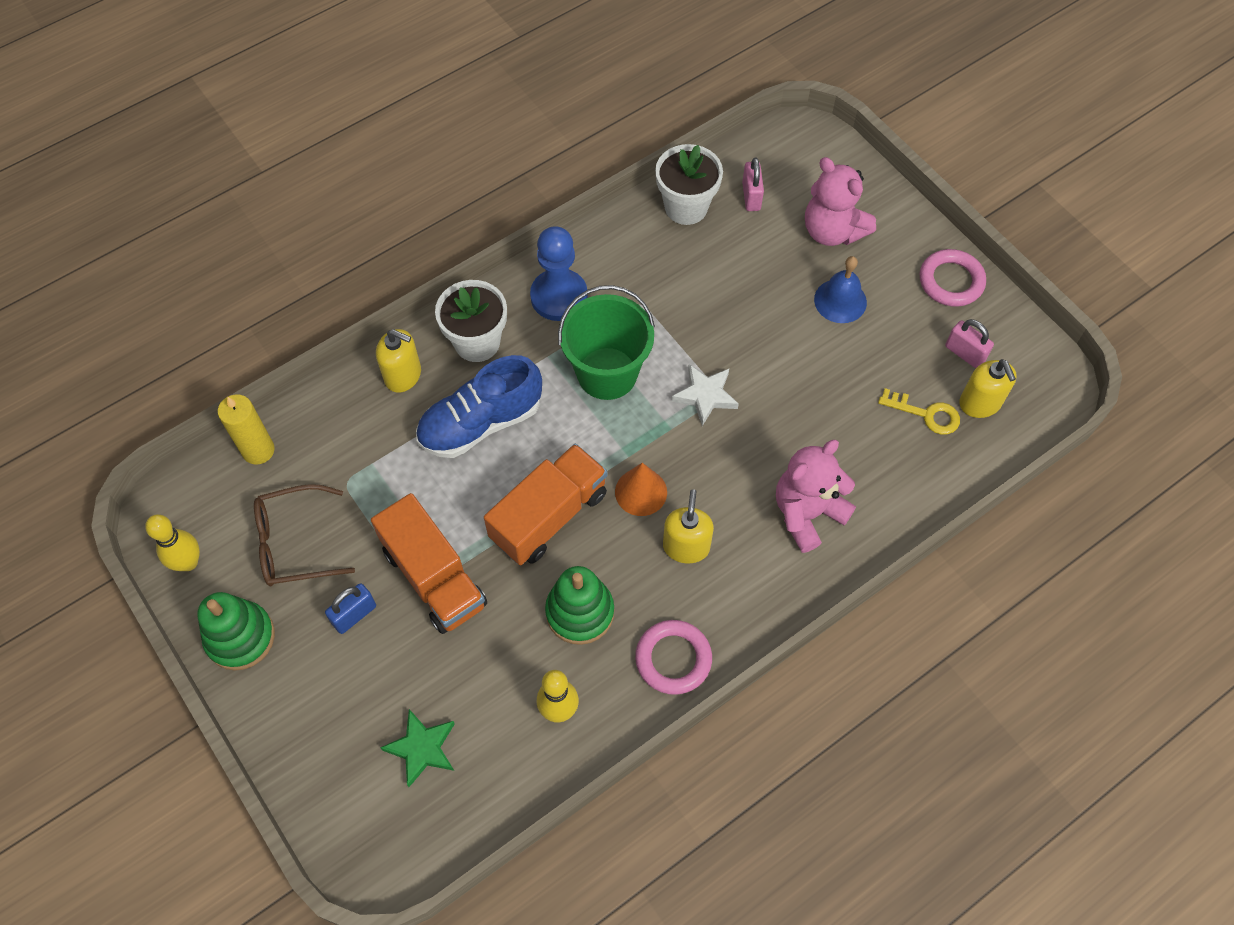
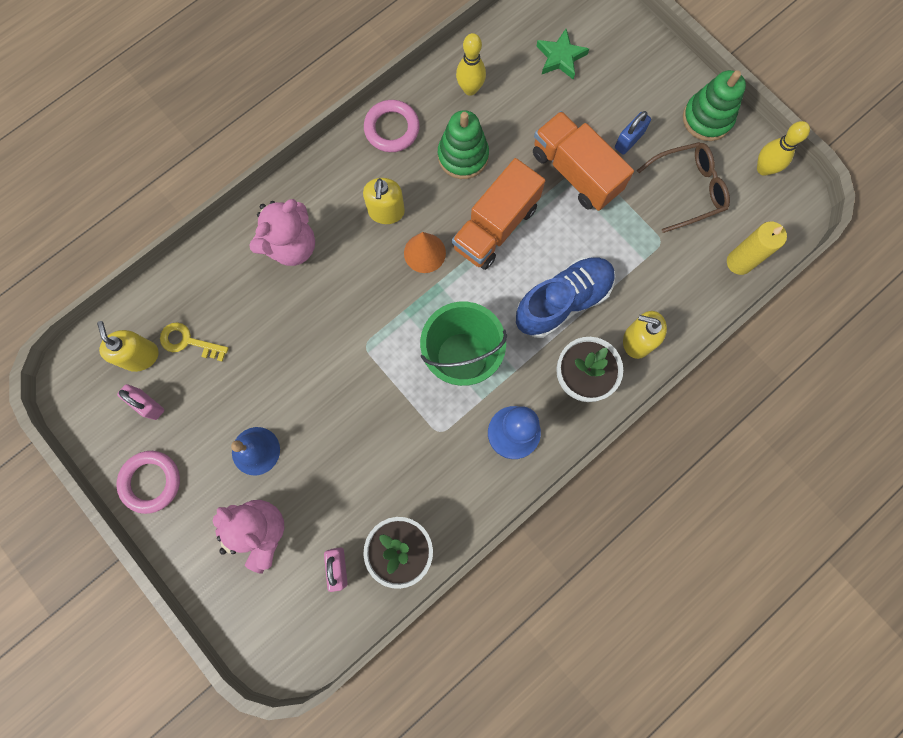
camera: 175 degrees right, 15 degrees up
(705, 395) = (376, 343): white star -> none

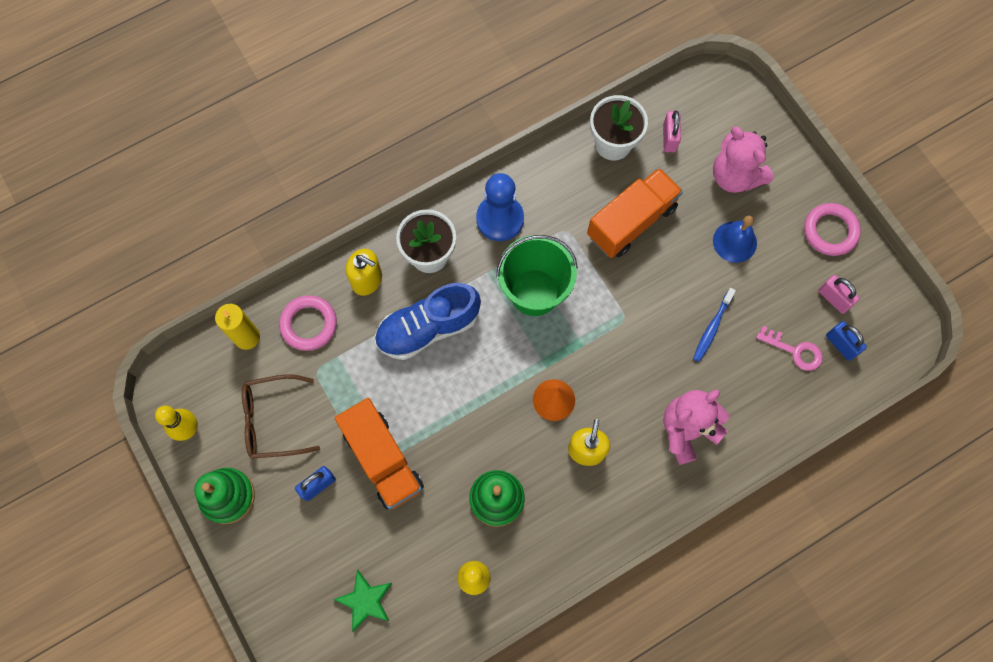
camera: 170 degrees left, 5 degrees down
(141, 356) = (841, 345): yellow soap dispenser -> blue padlock
(188, 341) = (795, 351): yellow key -> pink key
(274, 351) = (712, 328): none -> blue toothbrush
(392, 129) = (568, 544): pink ring -> pink ring (309, 324)
(495, 227) = (478, 414): orange truck -> orange truck (631, 221)

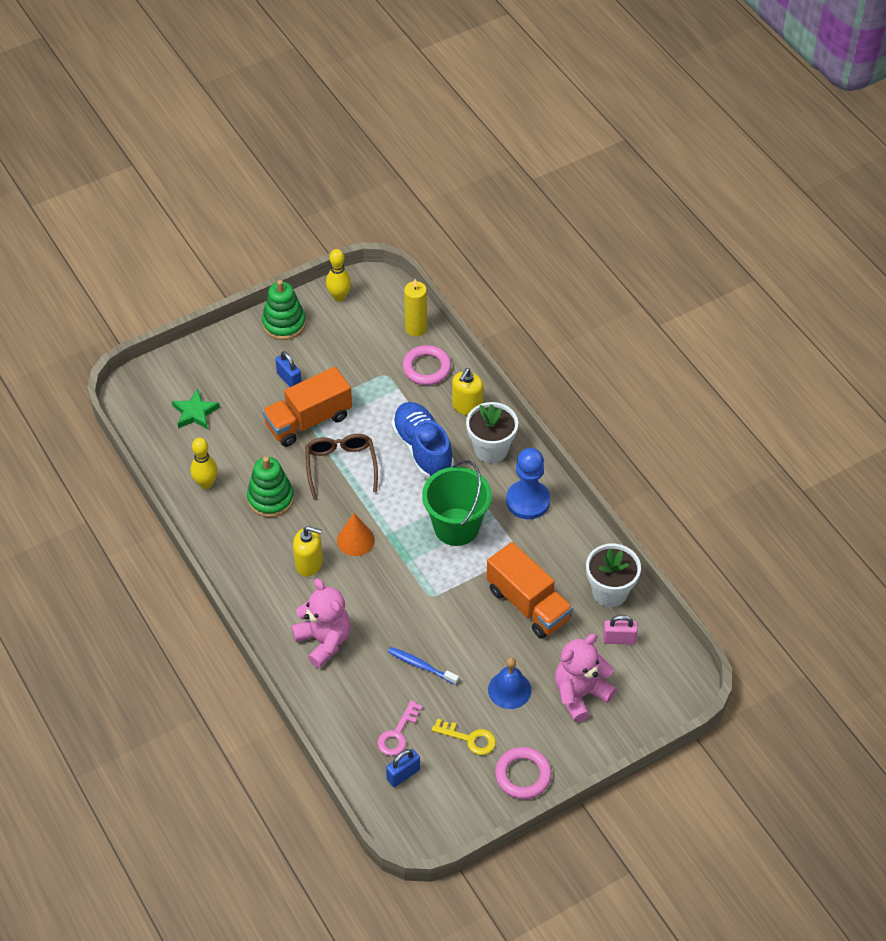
camera: 90 degrees right, 20 degrees down
(274, 420) = (344, 349): brown glasses -> brown glasses (341, 467)
(794, 280) = (469, 739): none -> yellow key
(833, 299) = (450, 772): pink padlock -> none

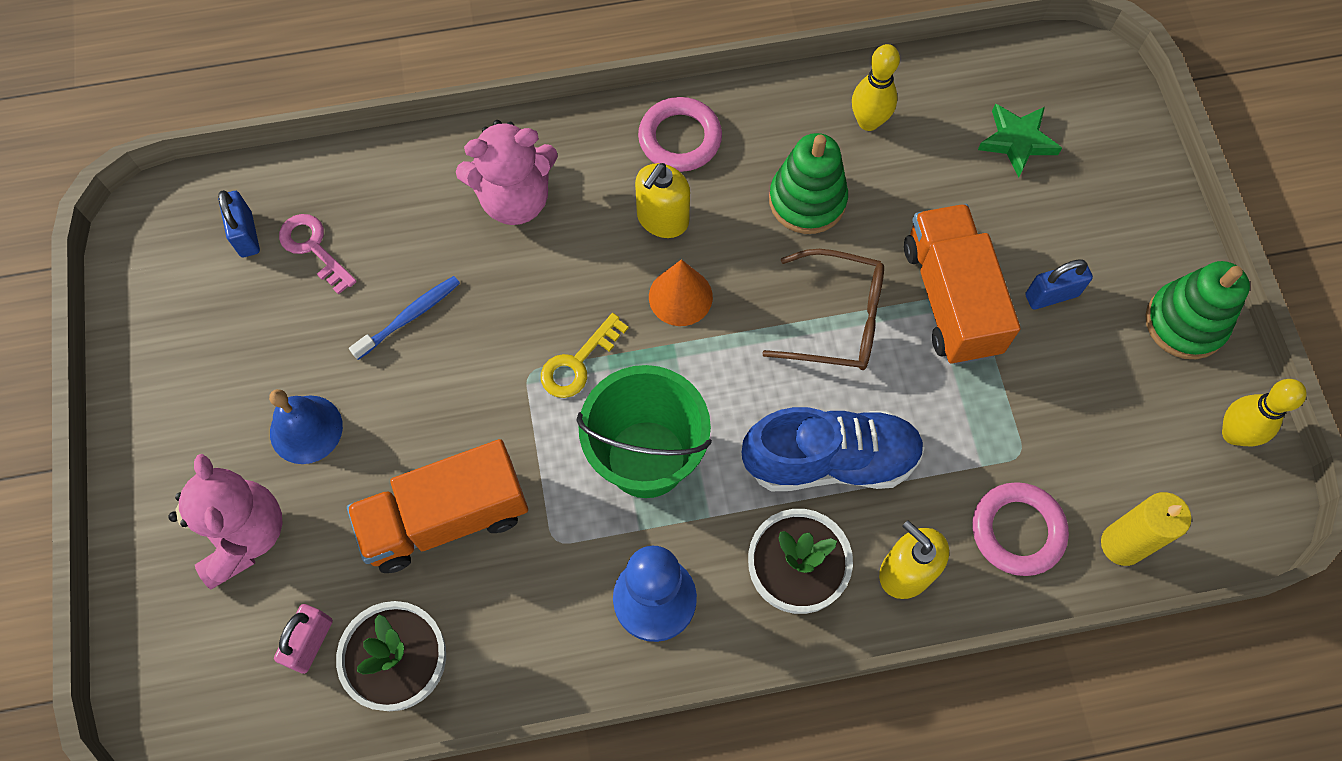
camera: 110 degrees right, 15 degrees up
(469, 739) = (254, 342): yellow key -> yellow key (578, 363)
(523, 775) = (156, 394): pink ring -> pink ring (680, 138)

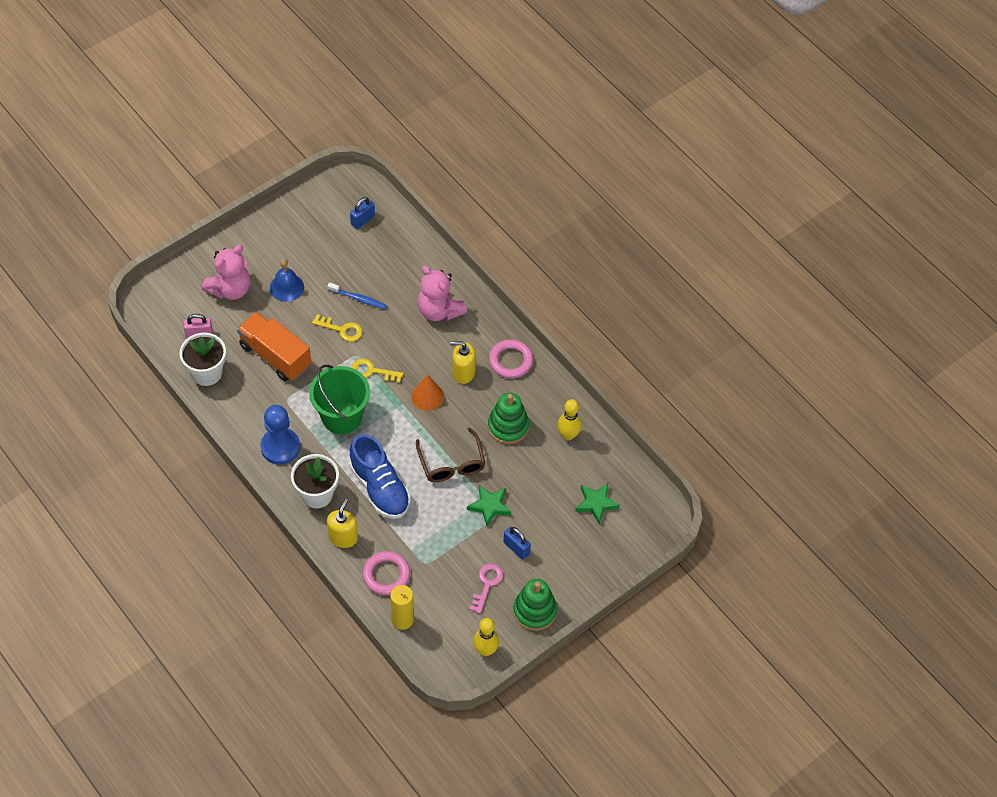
camera: 60 degrees right, 10 degrees down
(313, 248) = (370, 247): pink key -> pink key (487, 584)
(459, 374) = (342, 329): none -> yellow key
(950, 299) = (489, 506): orange truck -> green star

